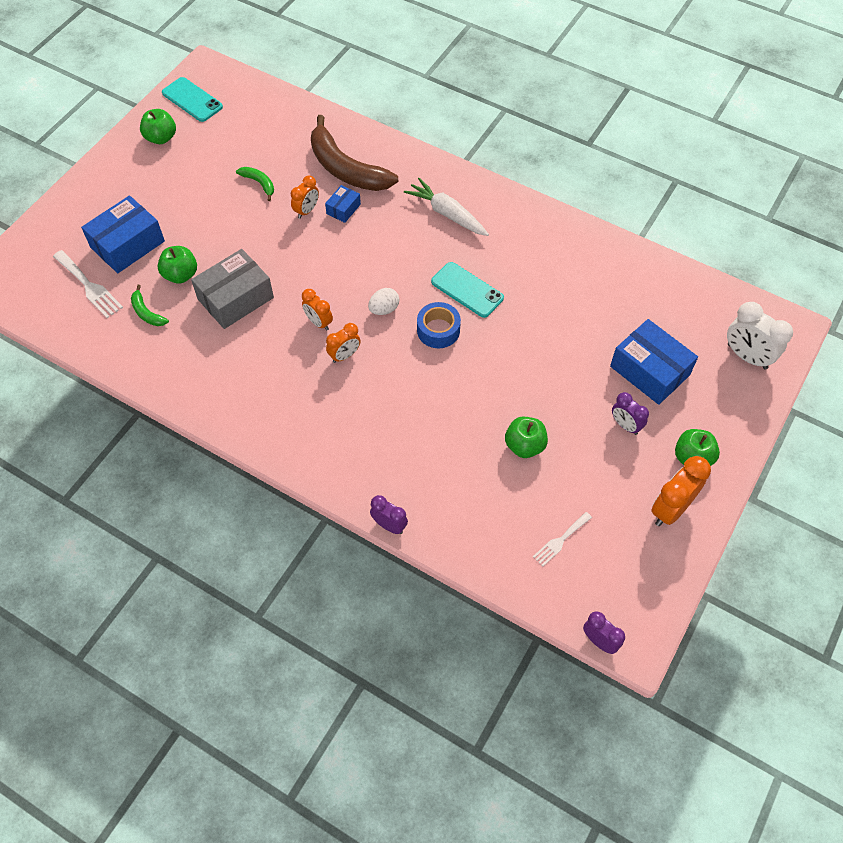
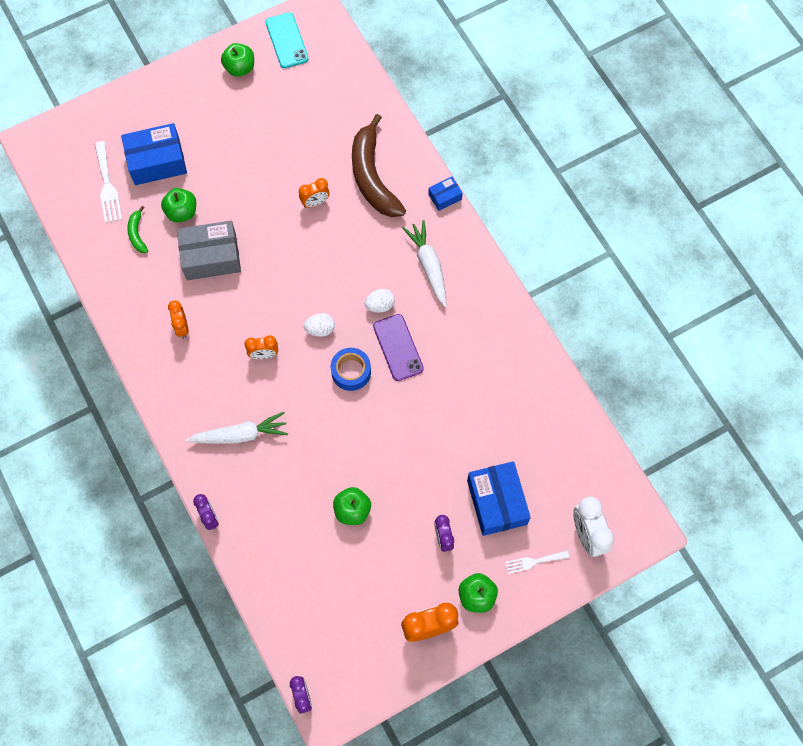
camera: 30 degrees right, 10 degrees up
(259, 183) = (293, 155): green banana -> none
(319, 322) = (262, 313): orange clock -> orange clock (182, 327)
(343, 209) = (346, 216): blue box -> blue box (445, 197)
(369, 435) = (240, 435): none -> white carrot
(426, 264) = (380, 305): none -> white egg
(467, 290) = (398, 347): turquoise phone -> purple phone
(560, 540) = (327, 603): white fork -> white fork (533, 561)

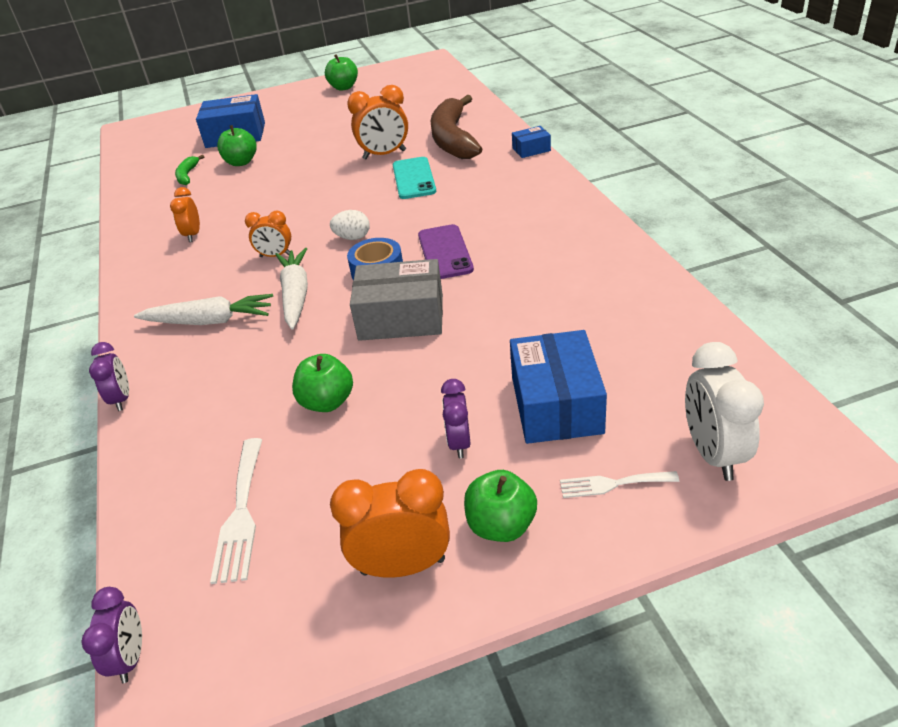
camera: 15 degrees right, 30 degrees down
(107, 186) = (178, 149): white fork -> white fork (241, 514)
(211, 256) = (255, 188): grey box -> grey box (401, 317)
(286, 40) = (395, 74): turquoise phone -> turquoise phone (413, 178)
(315, 202) = (384, 155): orange clock -> orange clock, size x1.62
(380, 305) = (432, 221): white egg -> none
(428, 265) = (501, 193): white carrot -> white carrot (295, 295)

